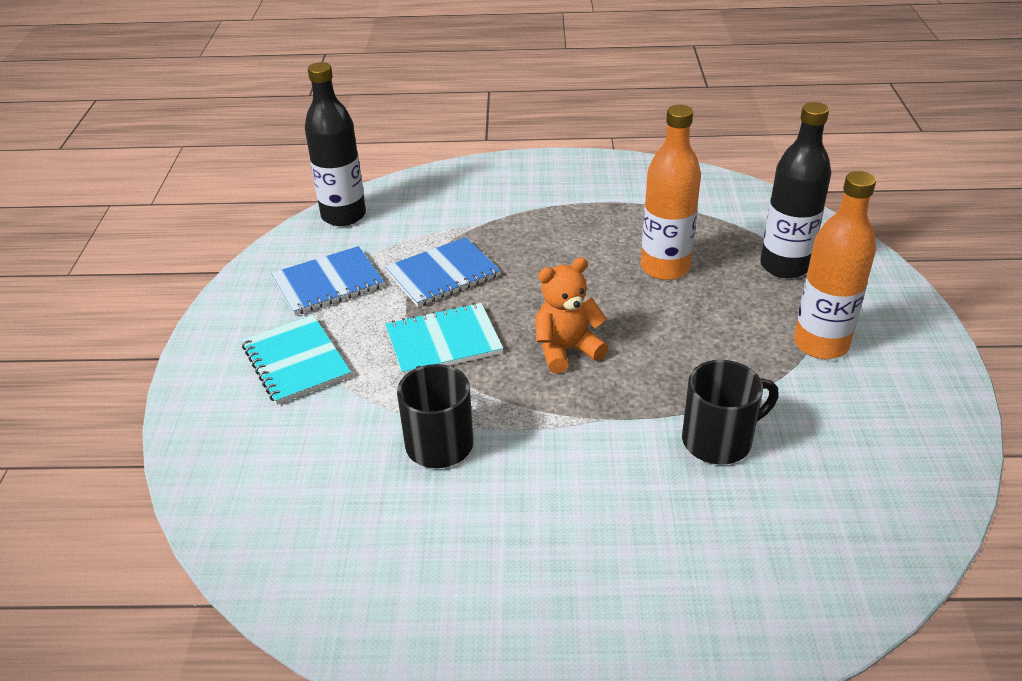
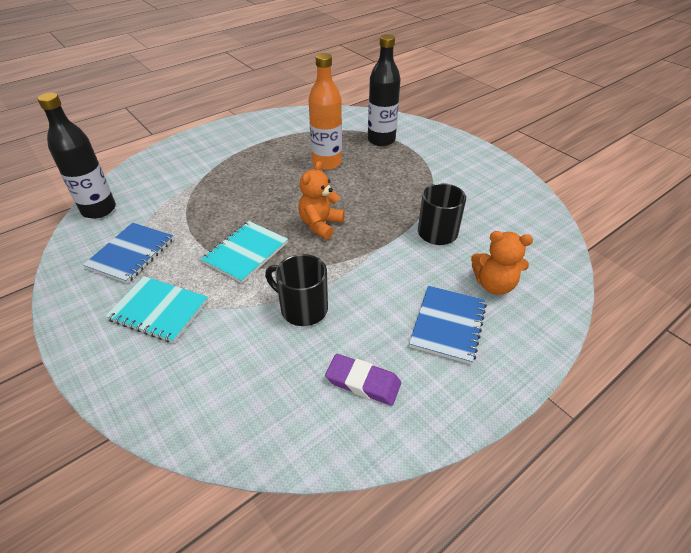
camera: 40 degrees left, 5 degrees up
(416, 567) = (363, 382): none -> purple eraser
(443, 274) = (205, 216): blue notebook -> blue notebook (448, 325)
(718, 556) = (494, 285): none -> orange teddy bear
(821, 344) = (433, 168): orange bottle -> none

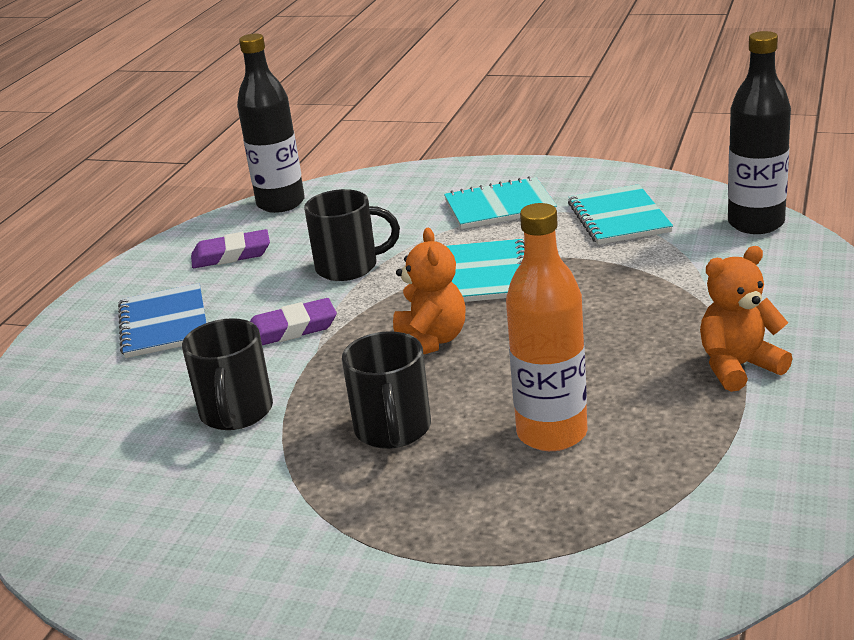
camera: 150 degrees right, 15 degrees down
(131, 253) = (619, 218): blue notebook -> turquoise notebook
(376, 272) = (291, 329): none -> purple eraser
(379, 191) = (393, 430): none -> black mug
(381, 140) = (507, 546): black bottle -> black bottle (281, 203)
(494, 285) = (117, 384): orange teddy bear -> orange teddy bear (738, 367)

